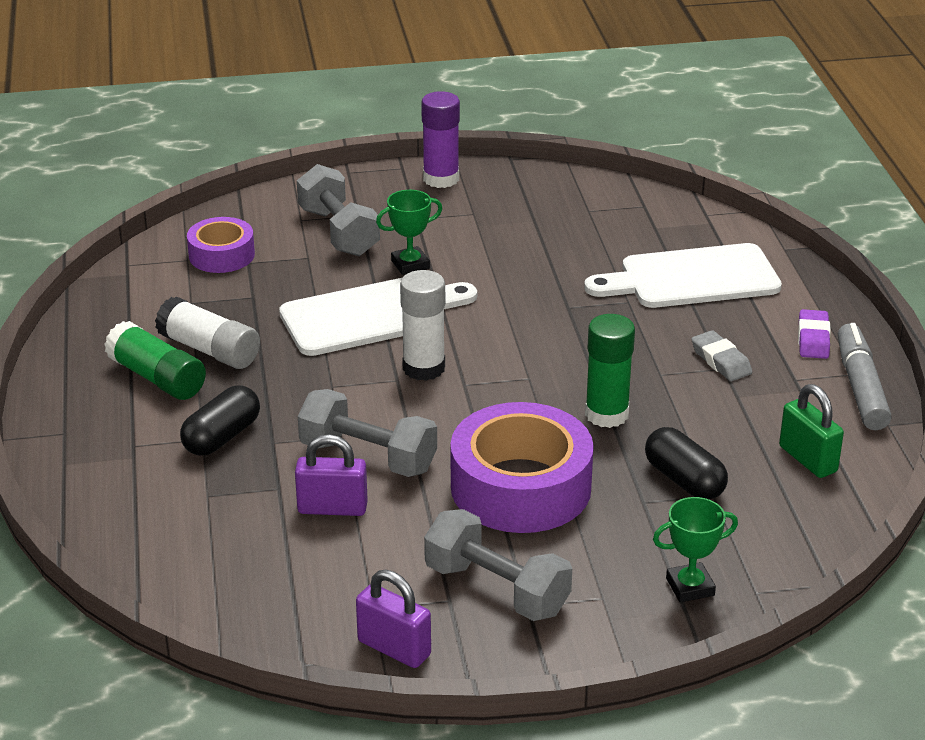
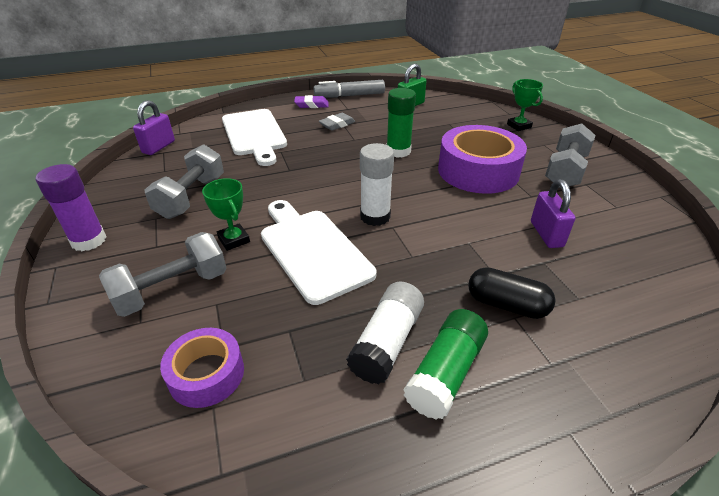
camera: 100 degrees left, 5 degrees up
(368, 457) = (485, 227): grey dumbbell -> grey dumbbell (191, 197)
(394, 648) = (639, 196): purple padlock -> purple padlock (158, 147)
(684, 480) = (443, 130): black capsule -> none

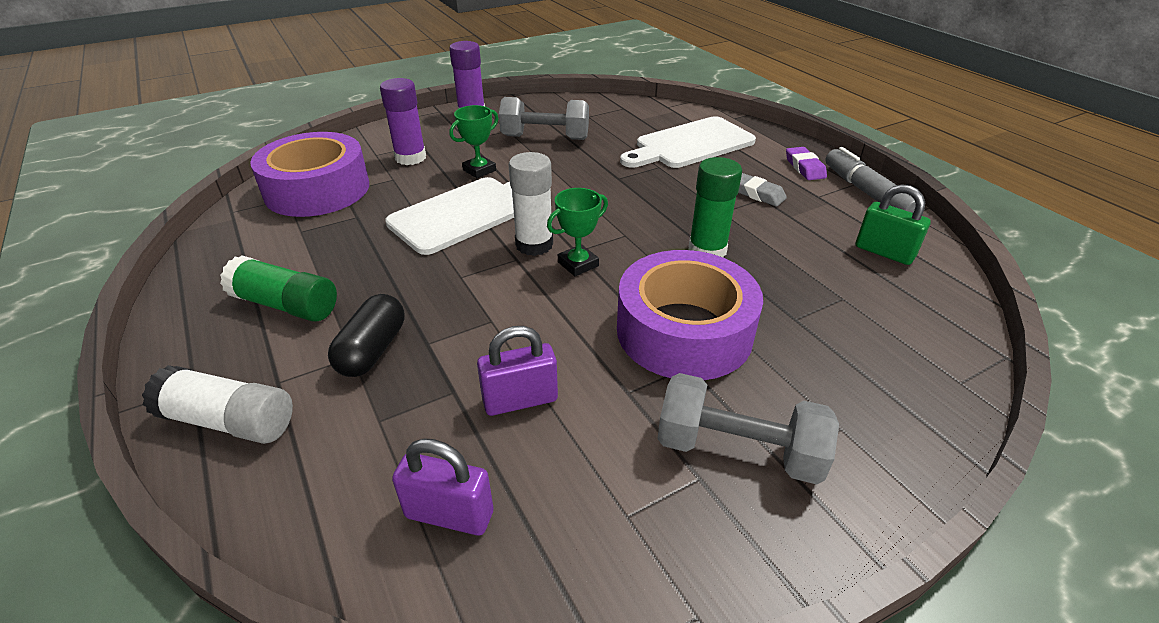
camera: 80 degrees right, 0 degrees up
(158, 147) = (631, 104): purple padlock -> purple padlock (449, 514)
(172, 290) = (410, 158): grey dumbbell -> purple glue stick
(206, 374) = (317, 189): purple tape -> purple tape, size x1.79
(387, 342) = (331, 268): white glue stick -> white glue stick (229, 421)
(519, 126) = (905, 393): green trophy -> green trophy (578, 264)

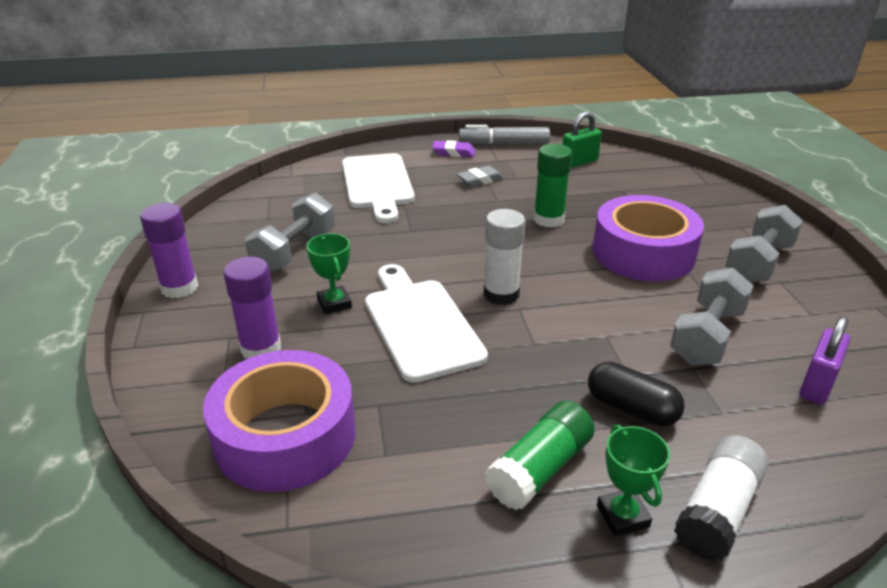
camera: 70 degrees left, 5 degrees down
(520, 400) = (707, 336): purple padlock -> grey dumbbell
(578, 264) = (542, 278): green trophy -> green trophy (622, 516)

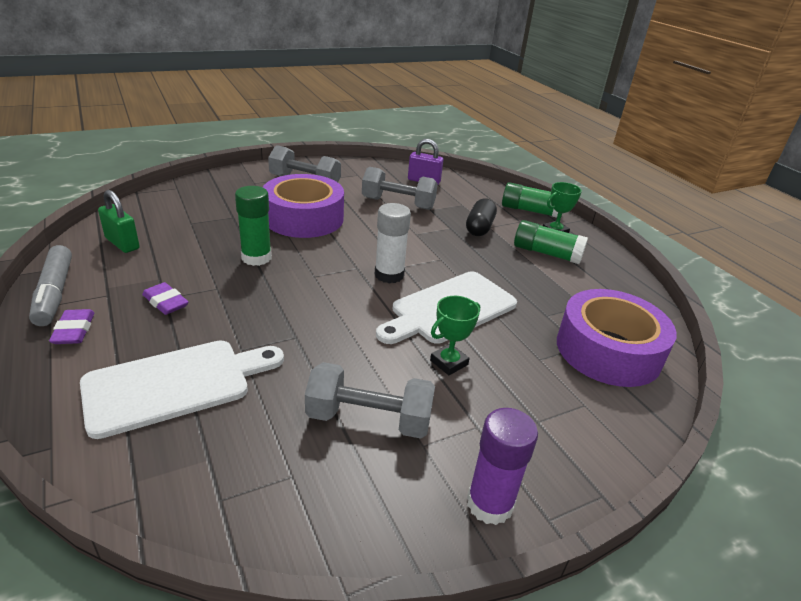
camera: 110 degrees left, 0 degrees up
(261, 348) = (537, 392): purple glue stick -> none
(480, 180) = (166, 302): grey eraser -> purple eraser
(717, 511) = (530, 211): white glue stick -> green glue stick

